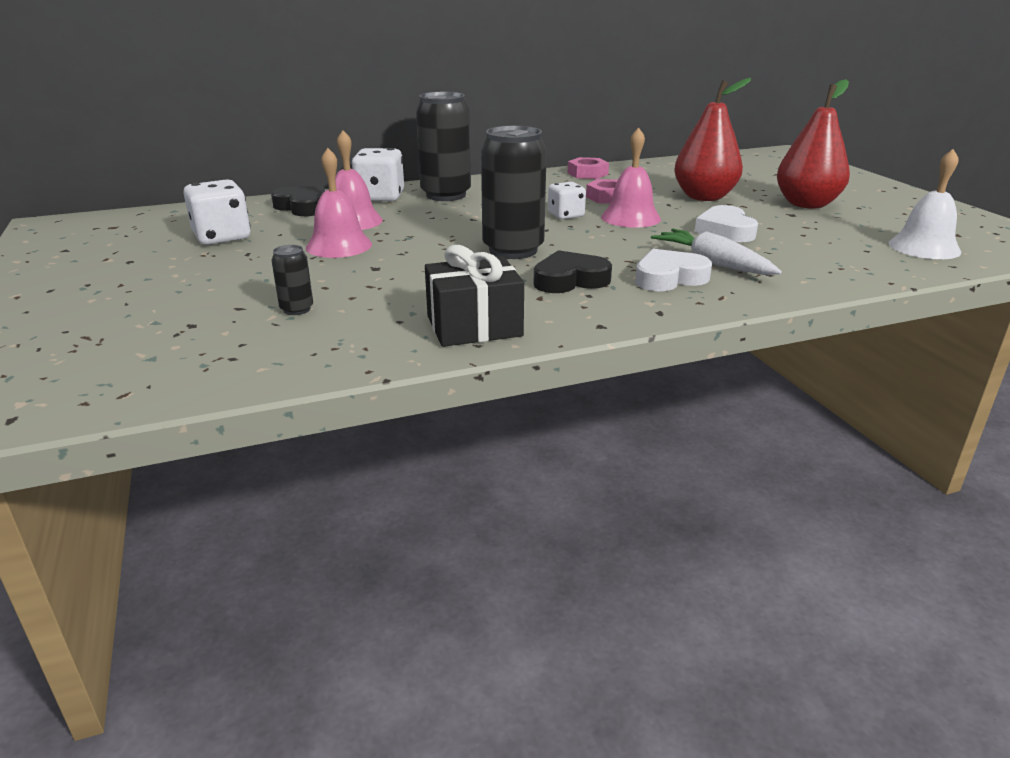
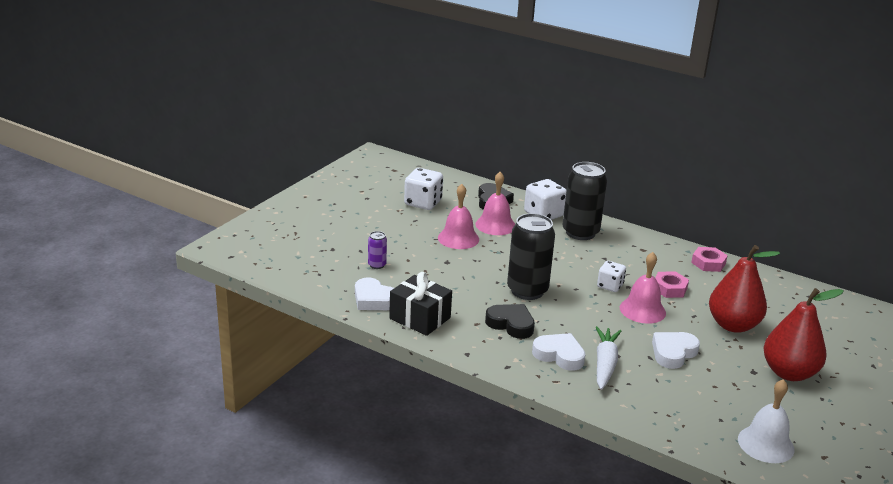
camera: 50 degrees right, 0 degrees up
(297, 309) = (377, 265): black can -> purple can
(376, 341) = (374, 299): none -> white heart

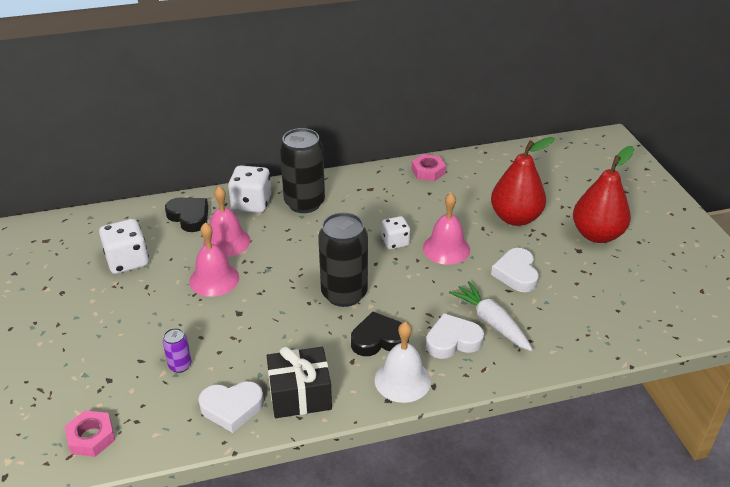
camera: 45 degrees left, 10 degrees up
(669, 288) = (436, 214): pink nut -> pink nut (91, 437)
(765, 444) = (665, 309): white bell -> white bell (402, 380)

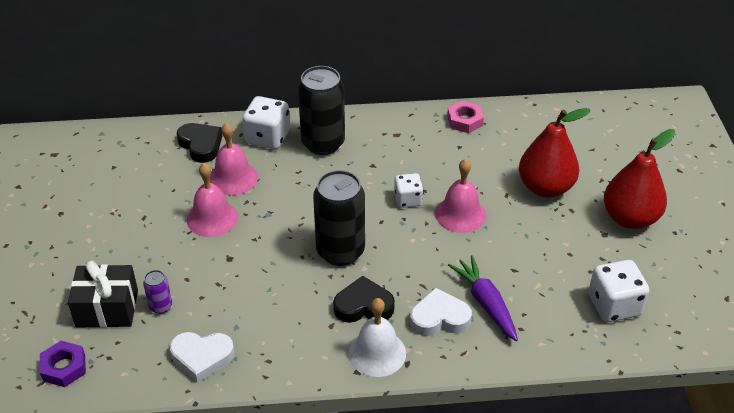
camera: 10 degrees right, 5 degrees up
(91, 437) = (64, 367): pink nut -> purple nut
(127, 261) = (130, 187): white dice -> white dice (614, 305)
(300, 395) = (271, 353): black gift -> black gift (107, 308)
(491, 322) = (485, 303): white carrot -> purple carrot
(516, 274) = (527, 252): white heart -> none

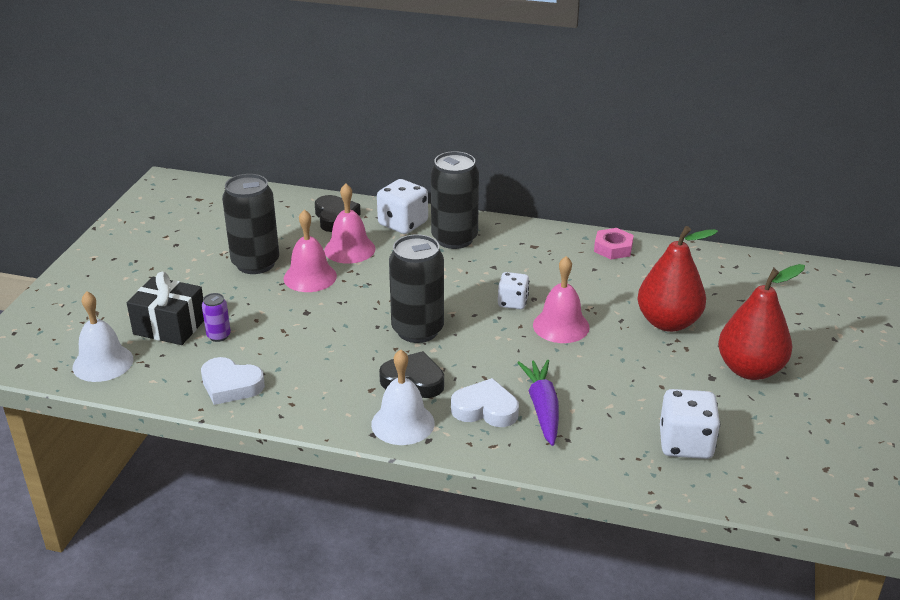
camera: 20 degrees right, 10 degrees down
(64, 367) = (103, 363): purple nut -> white bell
(152, 216) = (255, 263): none -> black can

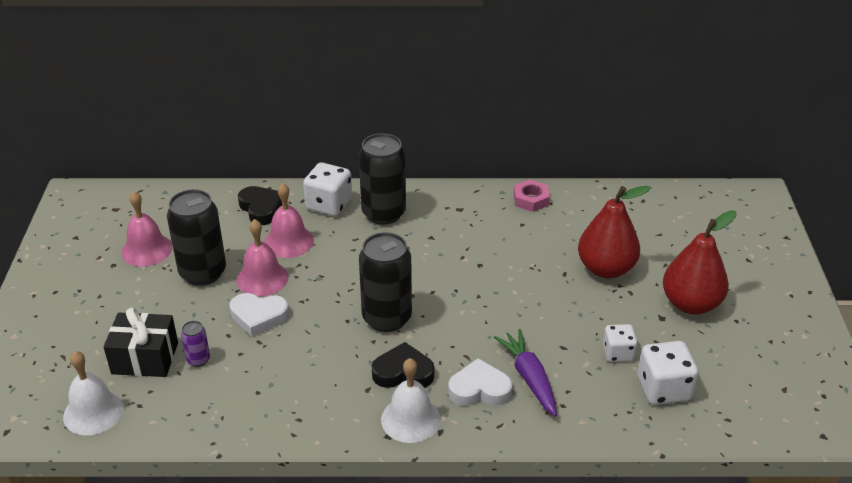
camera: 15 degrees left, 5 degrees up
(231, 385) = (232, 411): white heart -> white heart (258, 316)
(512, 302) = (462, 272): white dice -> white dice (618, 353)
(561, 326) = (514, 289): pink bell -> pink bell (146, 250)

